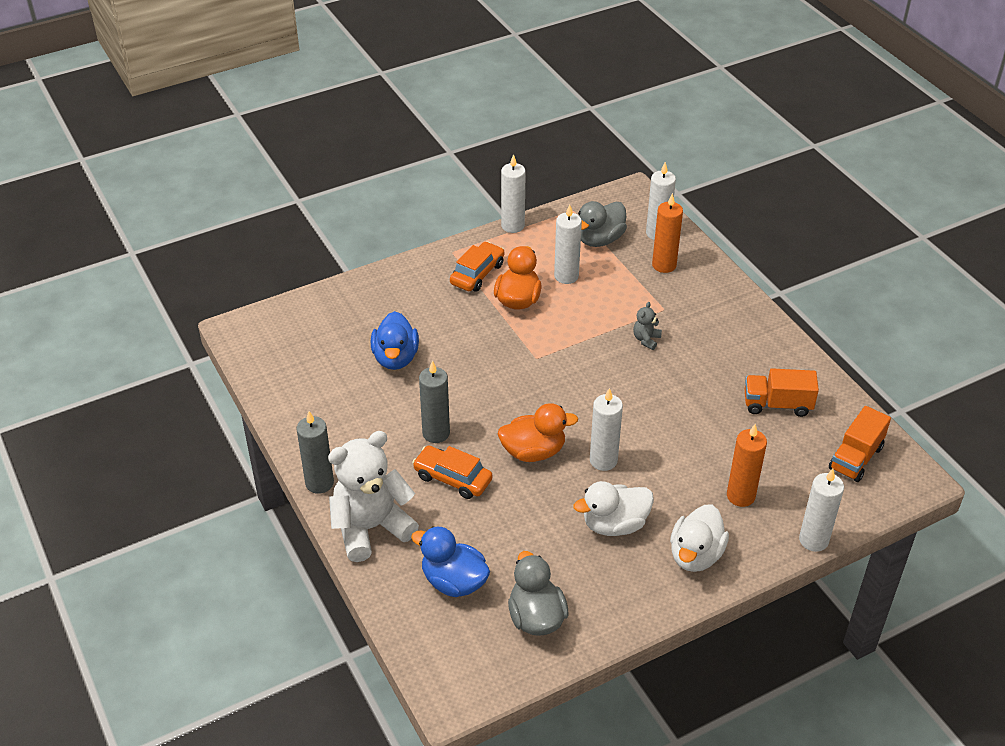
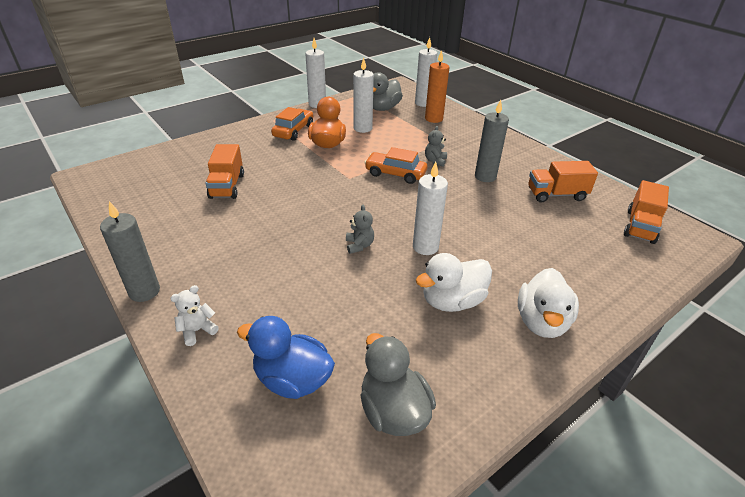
camera: 10 degrees left, 5 degrees down
(371, 528) = (197, 330): white teddy bear -> white teddy bear, size x0.41
(395, 358) = (227, 186): blue duck -> orange truck
(436, 433) = (265, 238): grey candle -> grey candle (485, 176)
(453, 478) = (284, 274): orange car -> orange car (395, 174)
(533, 452) = (359, 245): orange duck -> grey teddy bear
(740, 496) = (559, 264): orange candle -> none
(813, 540) = (644, 296): white candle -> none

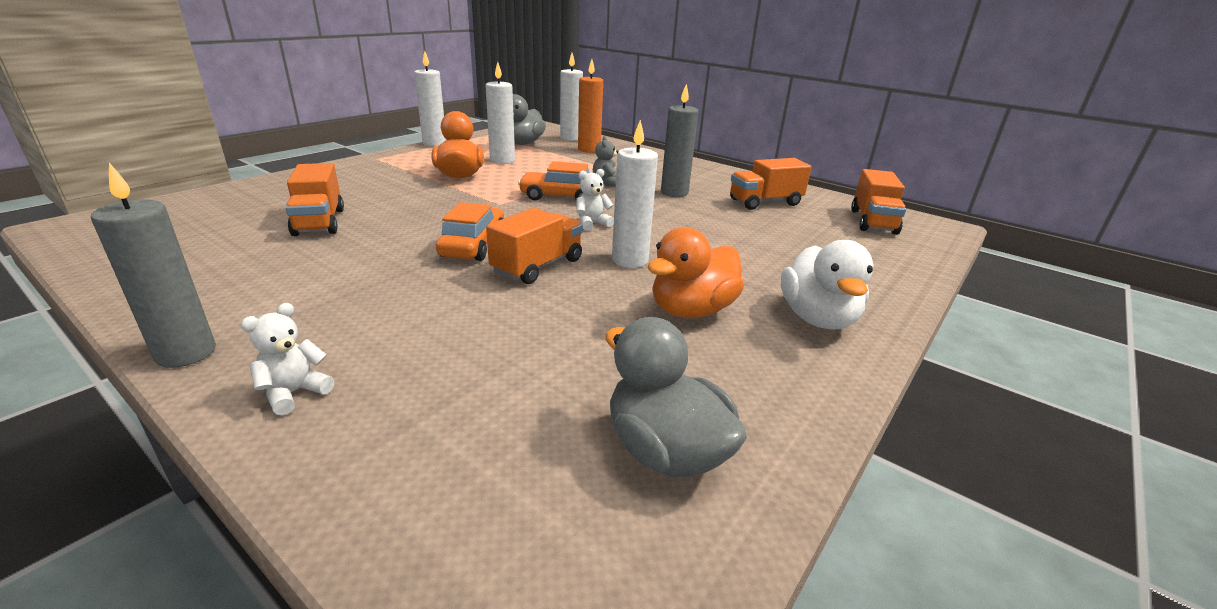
camera: 15 degrees left, 10 degrees down
(292, 379) = (483, 435): blue duck -> none
(293, 131) = (408, 166): orange car -> orange car (473, 245)
(359, 245) = (537, 266): grey teddy bear -> orange truck
(410, 206) = (592, 223): none -> white teddy bear
(452, 301) = (691, 310): white duck -> orange duck

